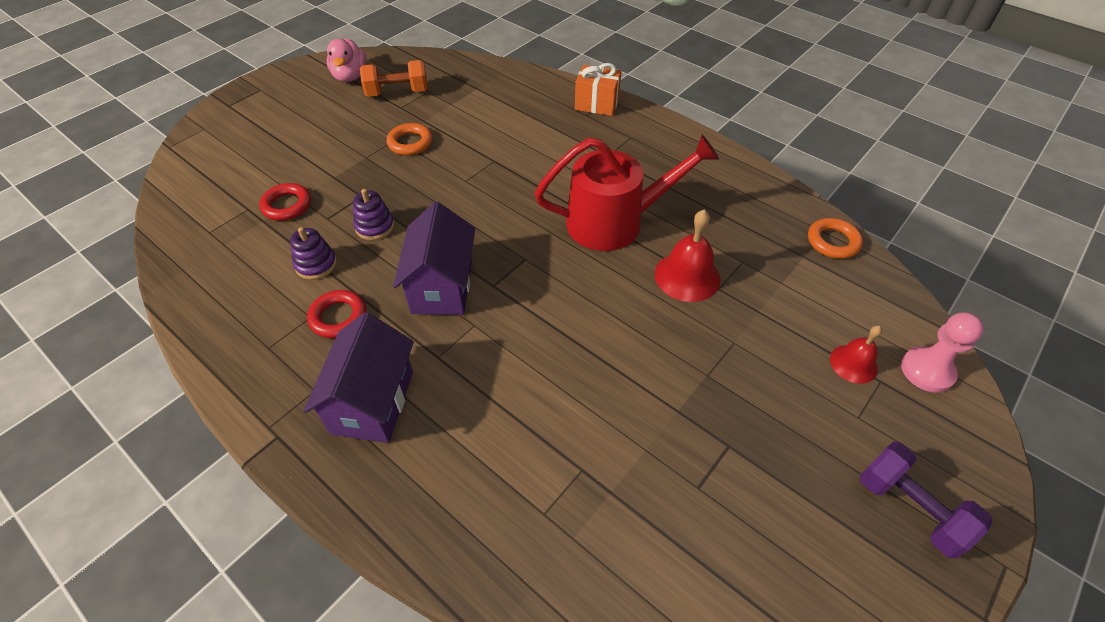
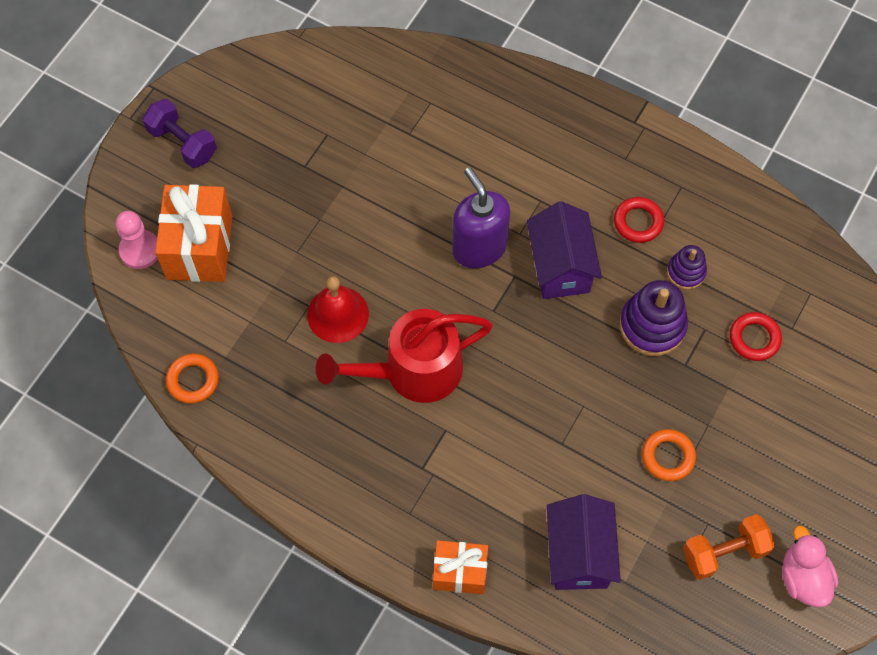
camera: 170 degrees right, 15 degrees up
(372, 402) = (576, 156): purple house -> purple house (579, 554)
(375, 226) = (652, 326): purple stacking toy -> purple stacking toy, size x1.69
(524, 317) = (479, 247): none -> purple soap dispenser
(853, 363) = (199, 247): red bell -> orange gift

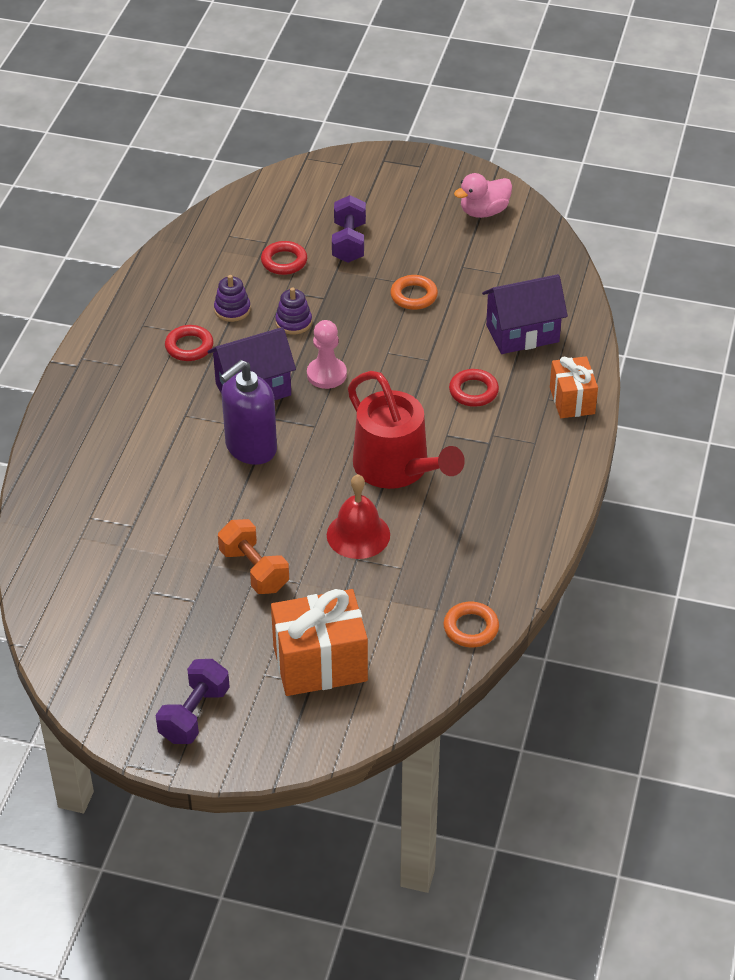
camera: 105 degrees left, 20 degrees down
(140, 250) = (340, 714): pink pawn -> pink pawn (326, 374)
(501, 475) = (473, 391): none -> red ring
(652, 326) = (293, 322): purple stacking toy -> purple stacking toy, size x0.59
(724, 552) = (482, 254): orange dumbbell -> orange dumbbell (254, 570)
(774, 412) = (349, 243): none -> purple dumbbell

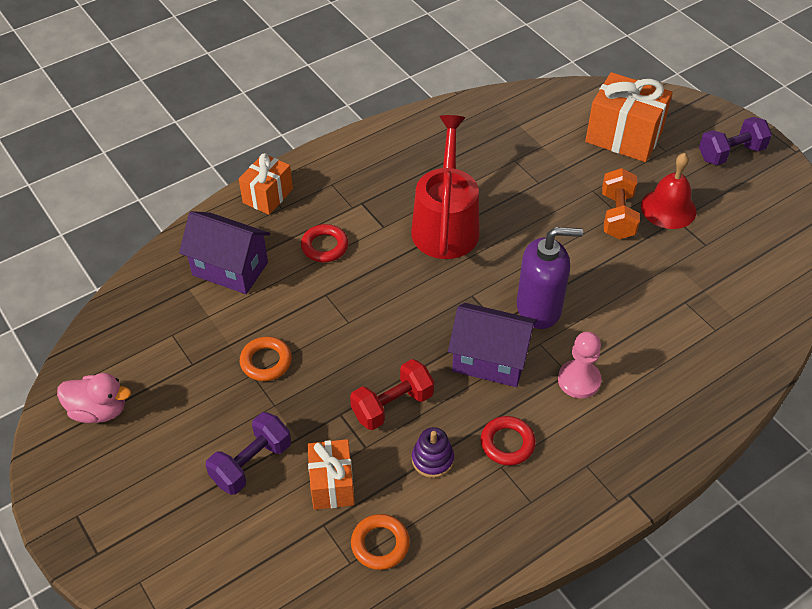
camera: 140 degrees left, 5 degrees up
(284, 261) = (332, 484): red ring -> orange gift
(293, 322) = (392, 405): purple stacking toy -> red dumbbell
(326, 374) = (417, 334): pink pawn -> pink pawn (579, 380)
(358, 534) = (521, 196): red bell -> red bell (668, 208)
(471, 628) = (509, 104): orange ring -> orange ring (380, 544)

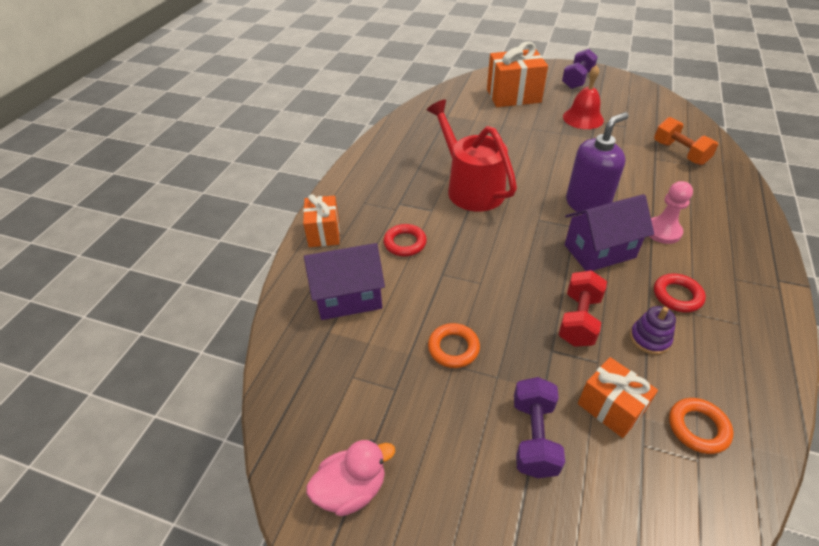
camera: 35 degrees left, 5 degrees down
(617, 216) = (562, 134): orange dumbbell -> orange dumbbell (680, 153)

